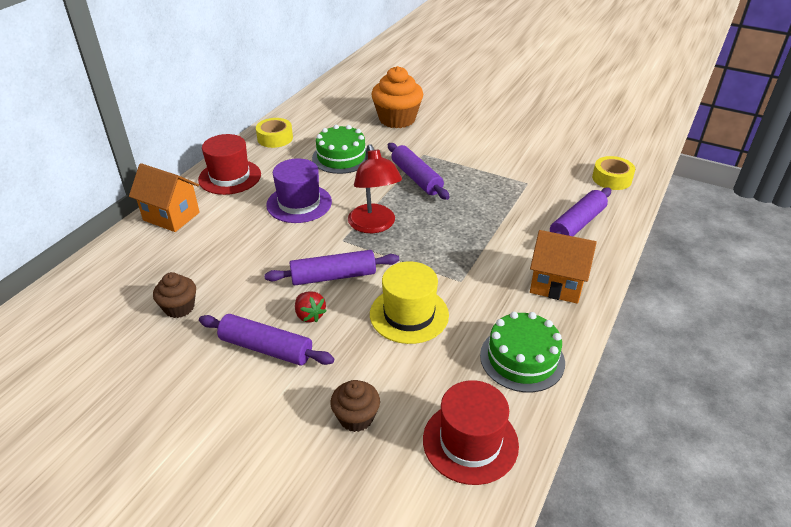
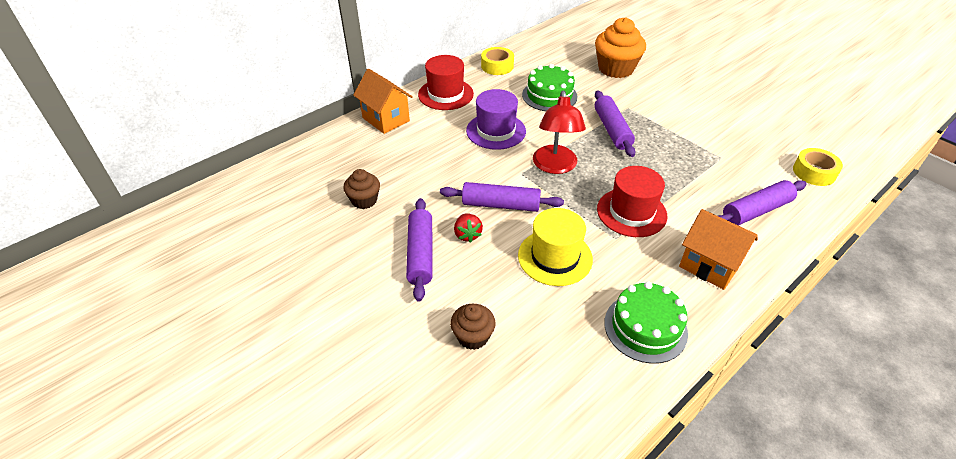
camera: 20 degrees right, 5 degrees up
(266, 348) = (420, 254): purple rolling pin -> purple rolling pin turned 45 degrees clockwise
(470, 442) = (565, 390): red hat -> red hat (631, 212)

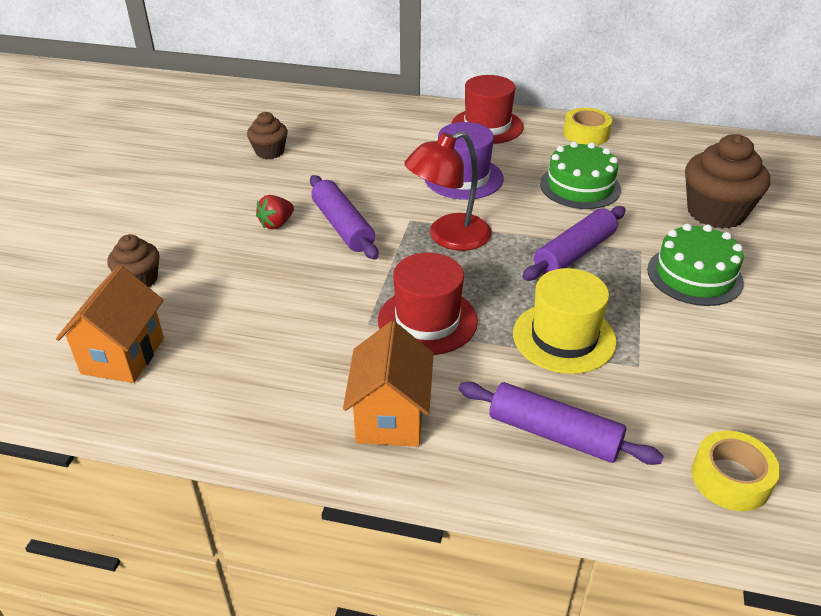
camera: 55 degrees right, 5 degrees down
(386, 119) = (400, 113): orange house -> orange house (123, 356)
(420, 254) = (225, 209): purple rolling pin -> none
(555, 257) = (294, 290): yellow hat -> yellow hat (564, 337)
(615, 69) = (716, 212): orange cupcake -> brown cupcake
(645, 327) = (236, 393): green cake -> green cake (694, 275)

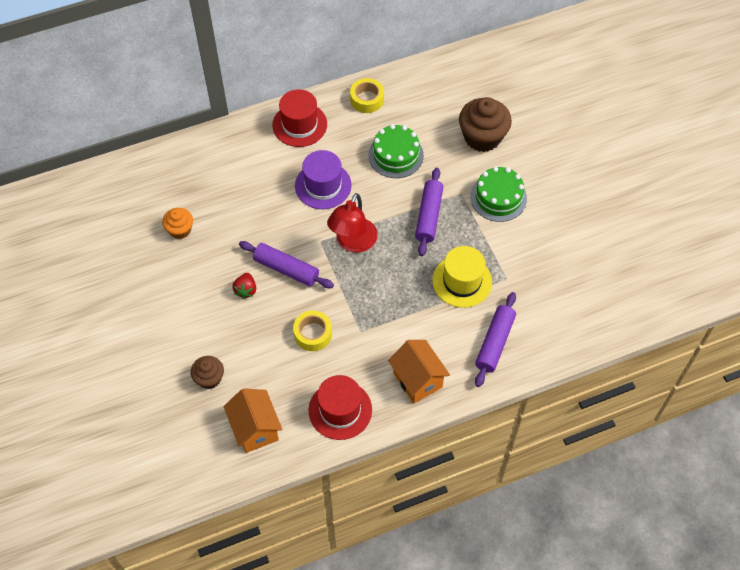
camera: 35 degrees left, 20 degrees up
(269, 152) = (180, 230): brown cupcake -> orange cupcake
(427, 320) = (388, 311): red hat -> red hat (340, 410)
(554, 434) = (494, 343): purple rolling pin -> purple rolling pin turned 60 degrees counterclockwise
(730, 479) = (578, 321): yellow tape -> yellow tape (313, 334)

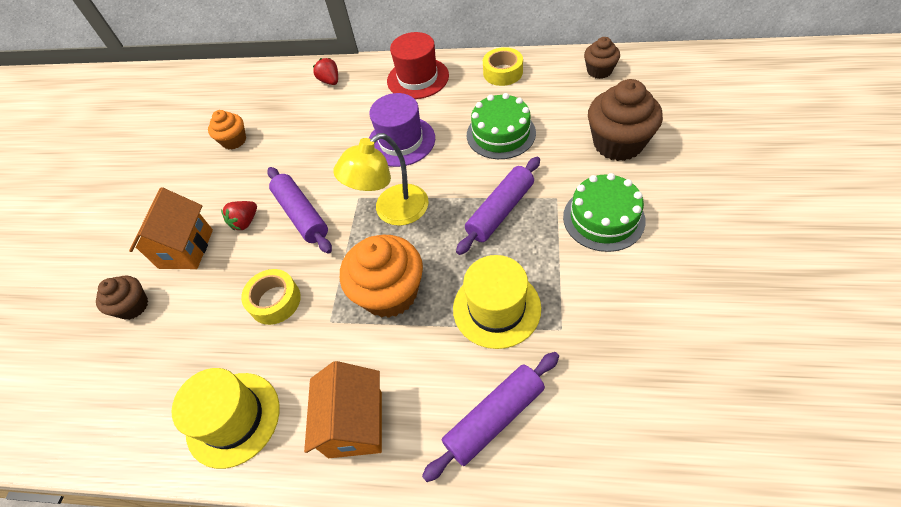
camera: 35 degrees right, 5 degrees down
(224, 149) = (330, 81): none -> red strawberry
(255, 429) = (125, 394): orange house -> orange house (186, 249)
(340, 410) = (233, 418): red hat -> yellow hat
(353, 243) = (392, 211): red lamp -> yellow lamp
(388, 298) = (389, 293): none -> orange cupcake
(440, 77) = (599, 71): none -> brown cupcake

